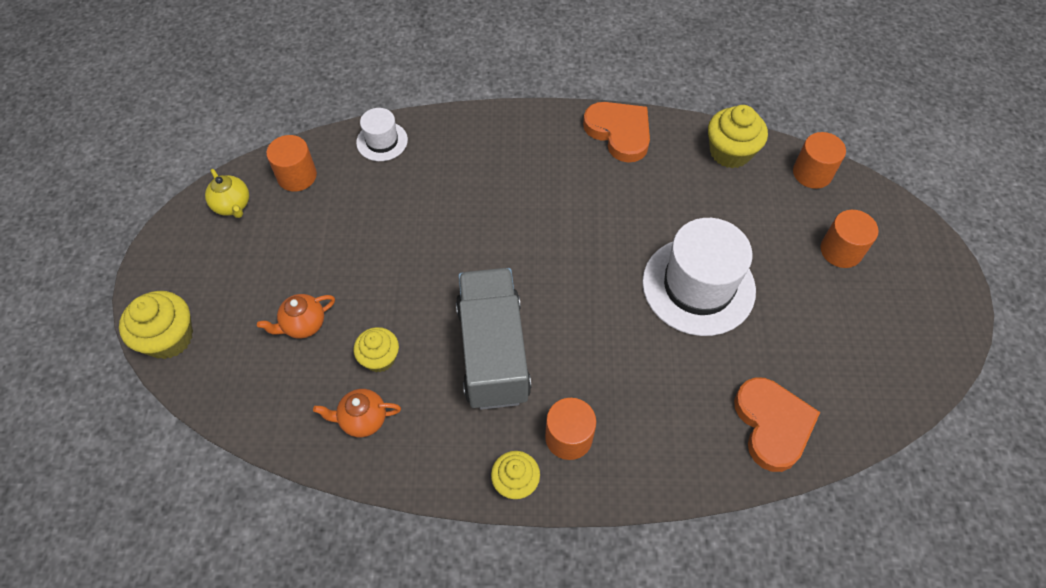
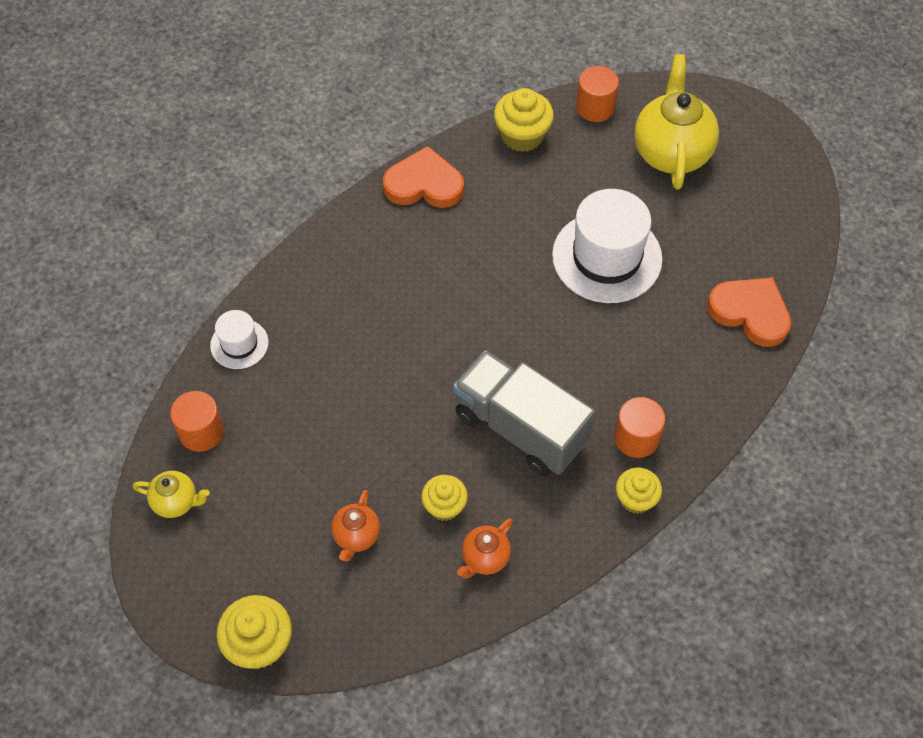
camera: 45 degrees left, 0 degrees up
(841, 250) = (671, 152): orange cylinder -> yellow teapot

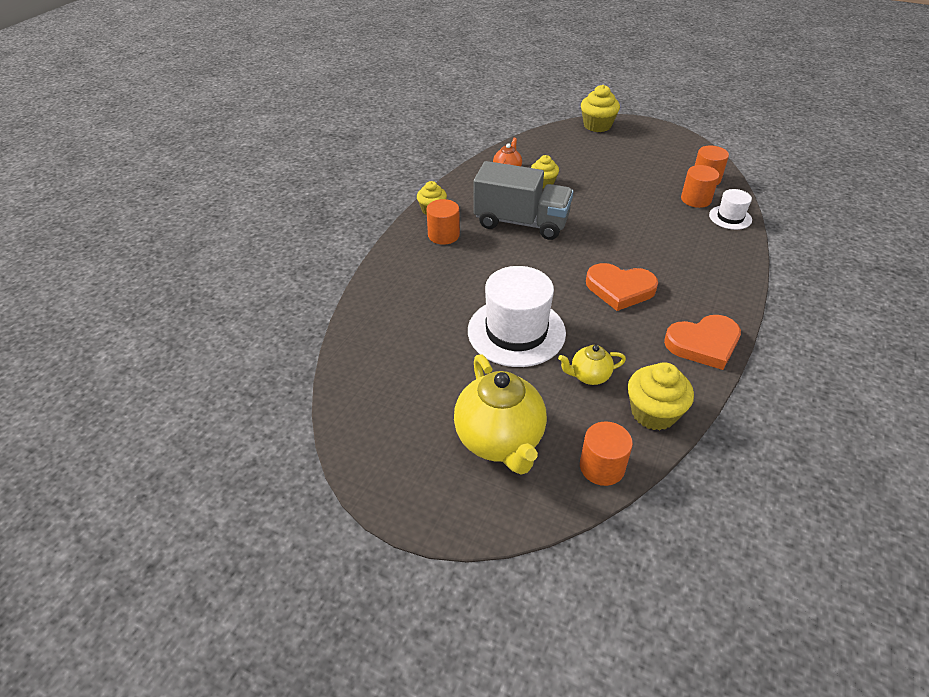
camera: 160 degrees right, 15 degrees down
(176, 502) = (687, 154): yellow teapot -> yellow teapot (589, 376)
(253, 393) = (696, 199): none -> orange cylinder
(356, 536) = (582, 163): orange teapot -> none
(750, 313) = (383, 324): orange heart -> orange heart (620, 289)

